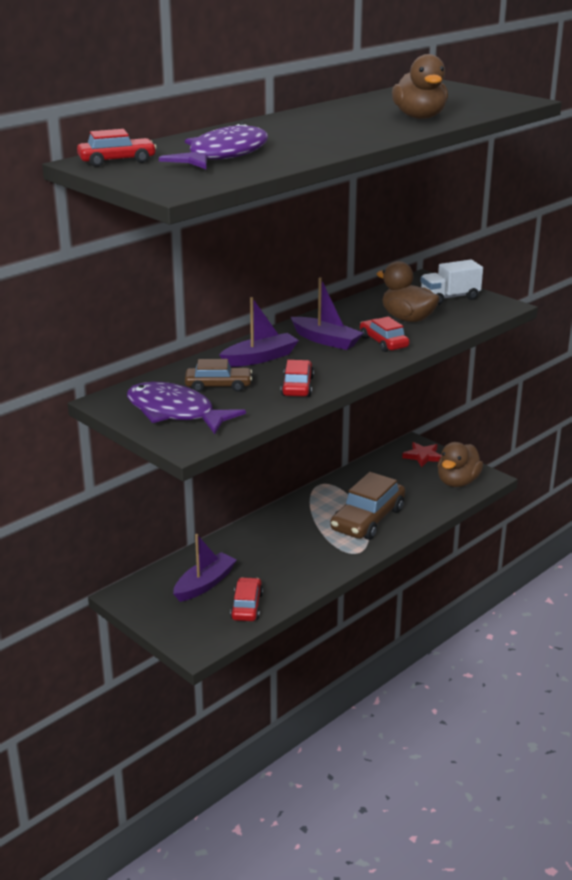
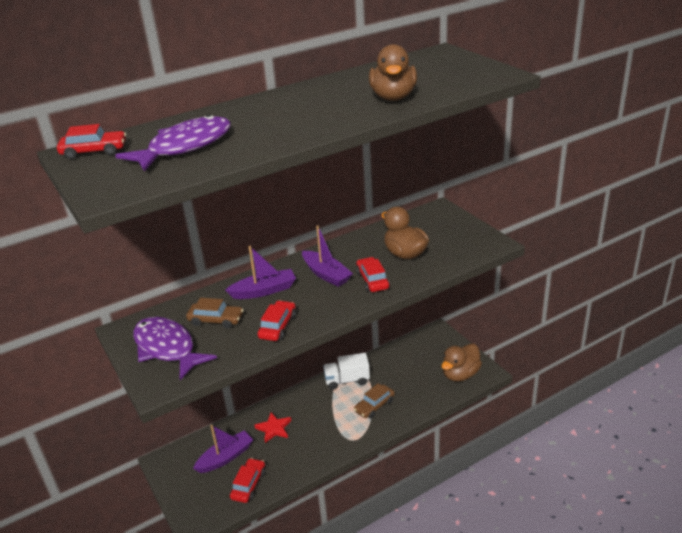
camera: 15 degrees right, 5 degrees up
(368, 519) = (374, 406): brown car -> brown car, size x0.58
(423, 456) = (441, 345): red star -> red star (274, 429)
(450, 298) = (451, 232): white truck -> white truck (347, 380)

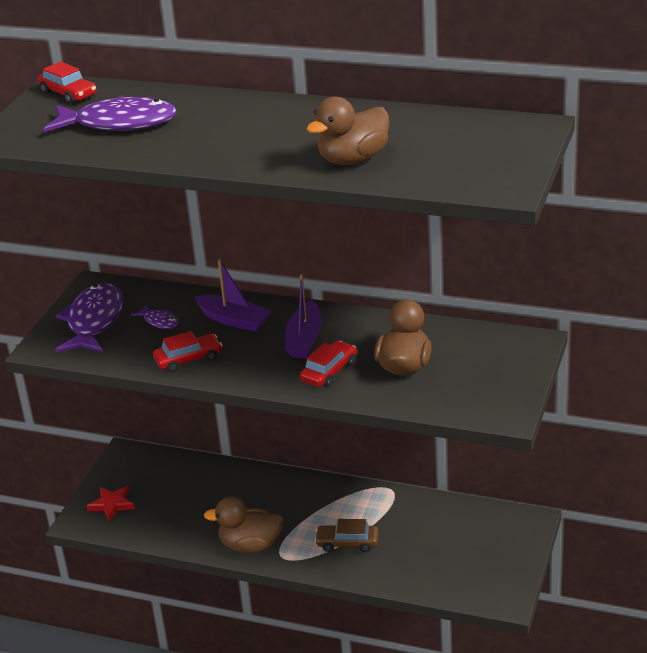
camera: 50 degrees right, 0 degrees up
(216, 320) = (159, 321): brown car -> purple fish
(225, 457) = (169, 488): purple boat -> none
(248, 484) = (152, 524): red car -> none
(274, 429) = (237, 494): red star -> red star (112, 504)
(347, 380) = (362, 500): white truck -> none
(460, 374) = (476, 580): brown duck -> brown duck (250, 545)

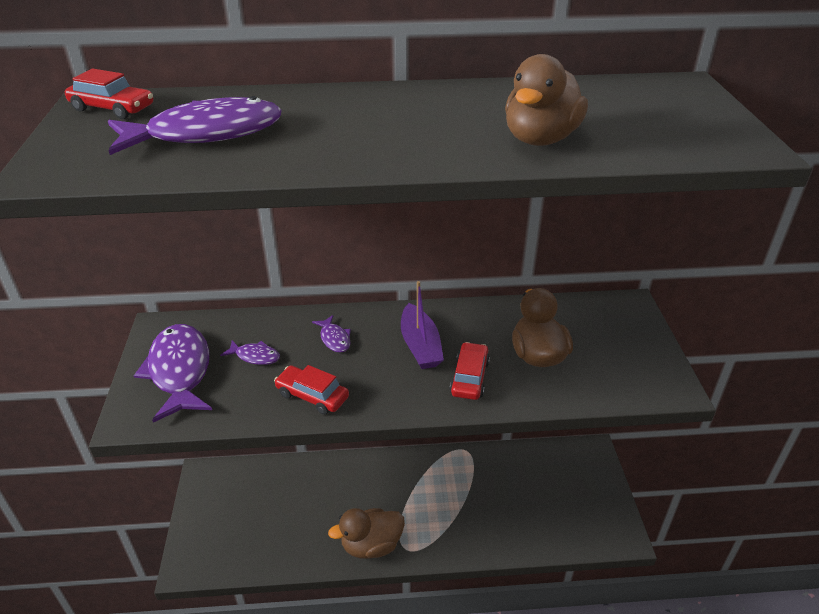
camera: 25 degrees left, 5 degrees up
(112, 504) = (213, 536): red star -> none
(188, 359) = (312, 396): red car -> red car turned 105 degrees counterclockwise
(234, 320) = (334, 339): purple boat -> purple fish
(347, 543) = (458, 516): brown car -> none

